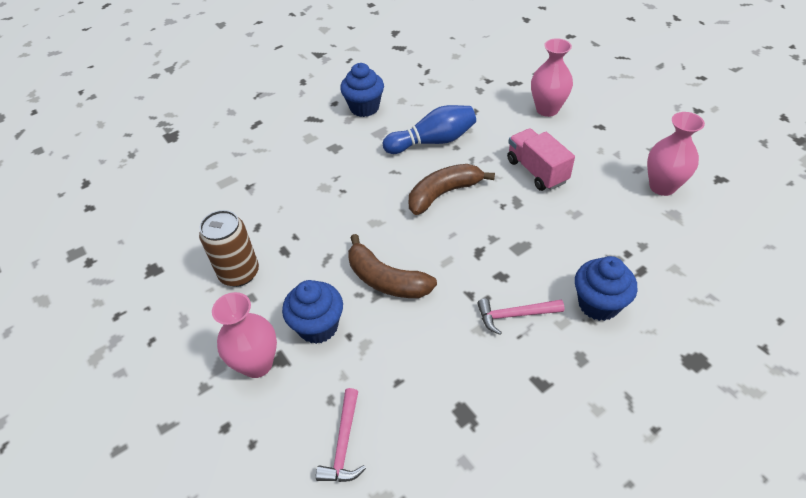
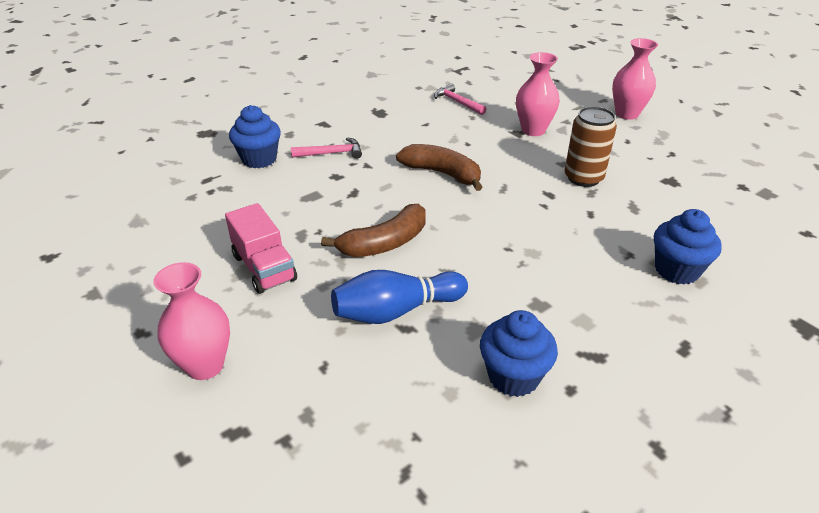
camera: 175 degrees right, 10 degrees down
(318, 326) = (494, 147): blue cupcake -> blue cupcake (676, 270)
(344, 443) = (457, 102): pink hammer -> pink hammer turned 45 degrees counterclockwise
(662, 186) = (125, 248): pink vase -> pink vase (626, 114)

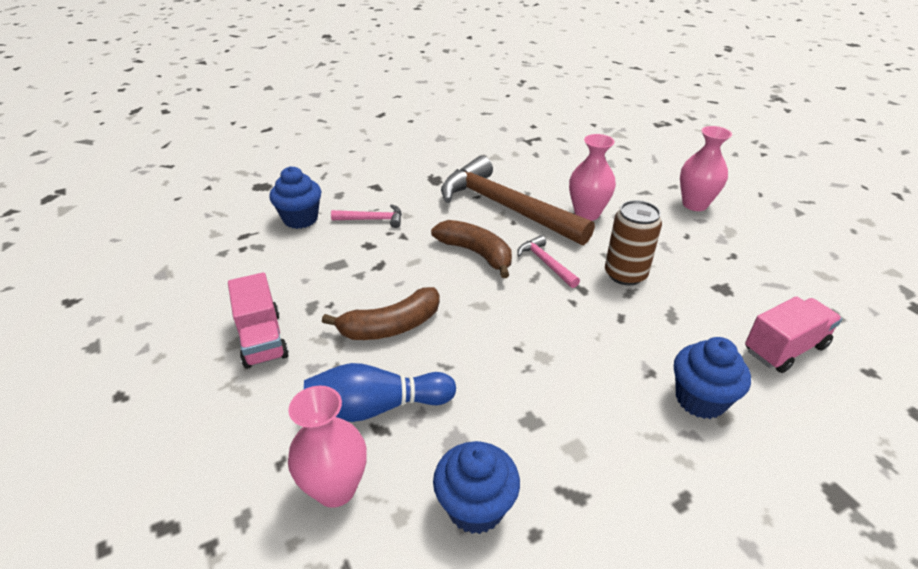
camera: 10 degrees right, 0 degrees up
(205, 365) = (165, 443): pink vase -> pink vase (336, 488)
(457, 102) = (517, 175): pink hammer -> pink hammer (546, 263)
(457, 131) = (506, 207): none -> brown hammer
(734, 223) = (784, 348): none -> pink truck

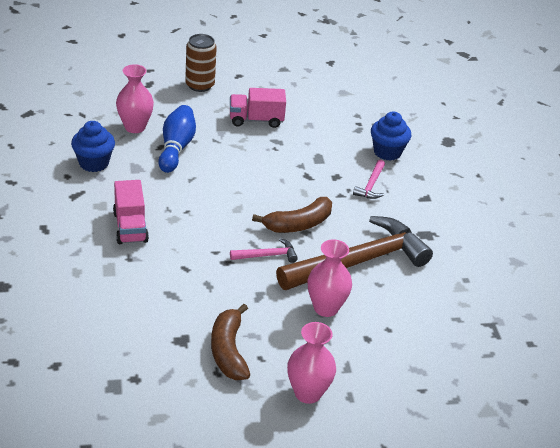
camera: 105 degrees right, 0 degrees up
(391, 326) = (239, 167): brown banana -> brown banana (228, 351)
(625, 274) = (229, 292): brown can -> brown can (200, 85)
(700, 399) = (95, 268): blue cupcake -> none
(784, 348) = (104, 334): pink truck -> pink truck (130, 227)

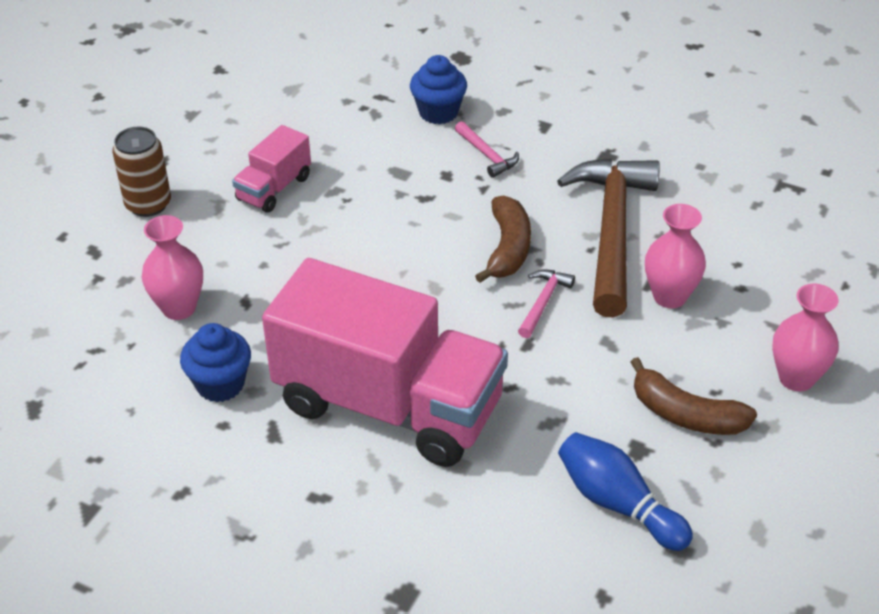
camera: 50 degrees left, 5 degrees up
(130, 227) = (389, 405): pink truck -> pink truck, size x2.25
(176, 148) = (263, 288): blue bowling pin -> blue bowling pin (618, 503)

